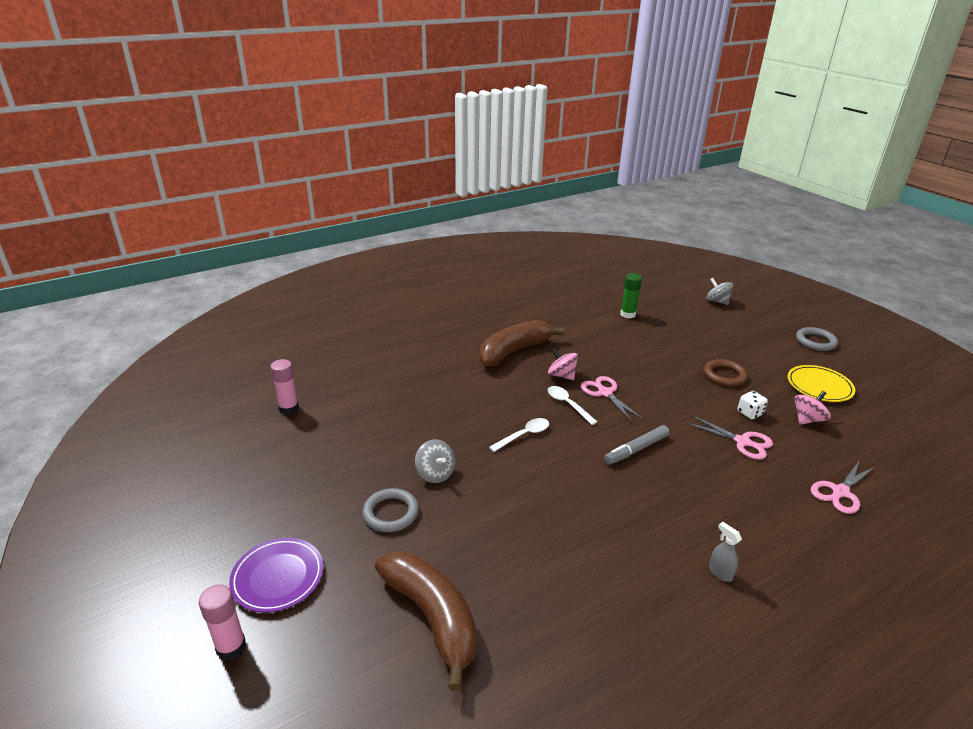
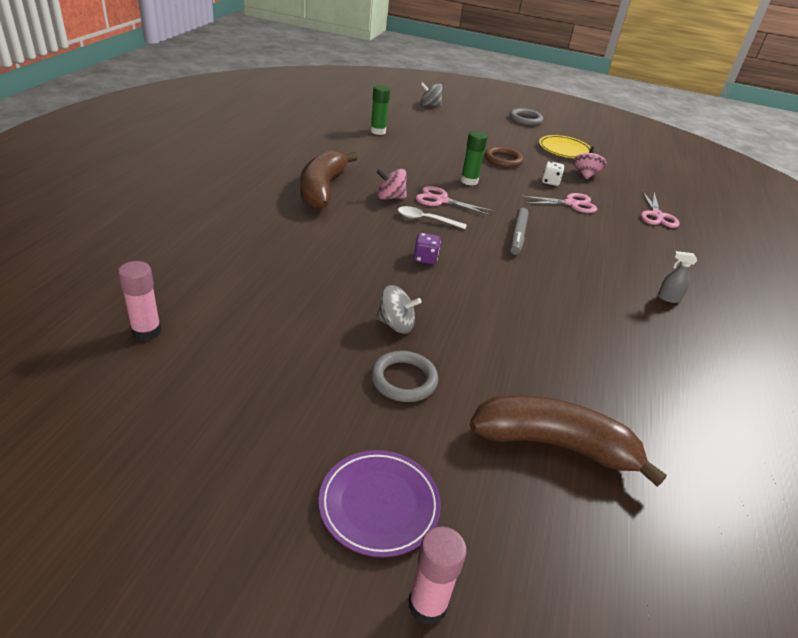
camera: 45 degrees left, 5 degrees up
(524, 435) = (425, 258): white spoon -> purple dice
(657, 384) = (469, 181): none -> green glue stick

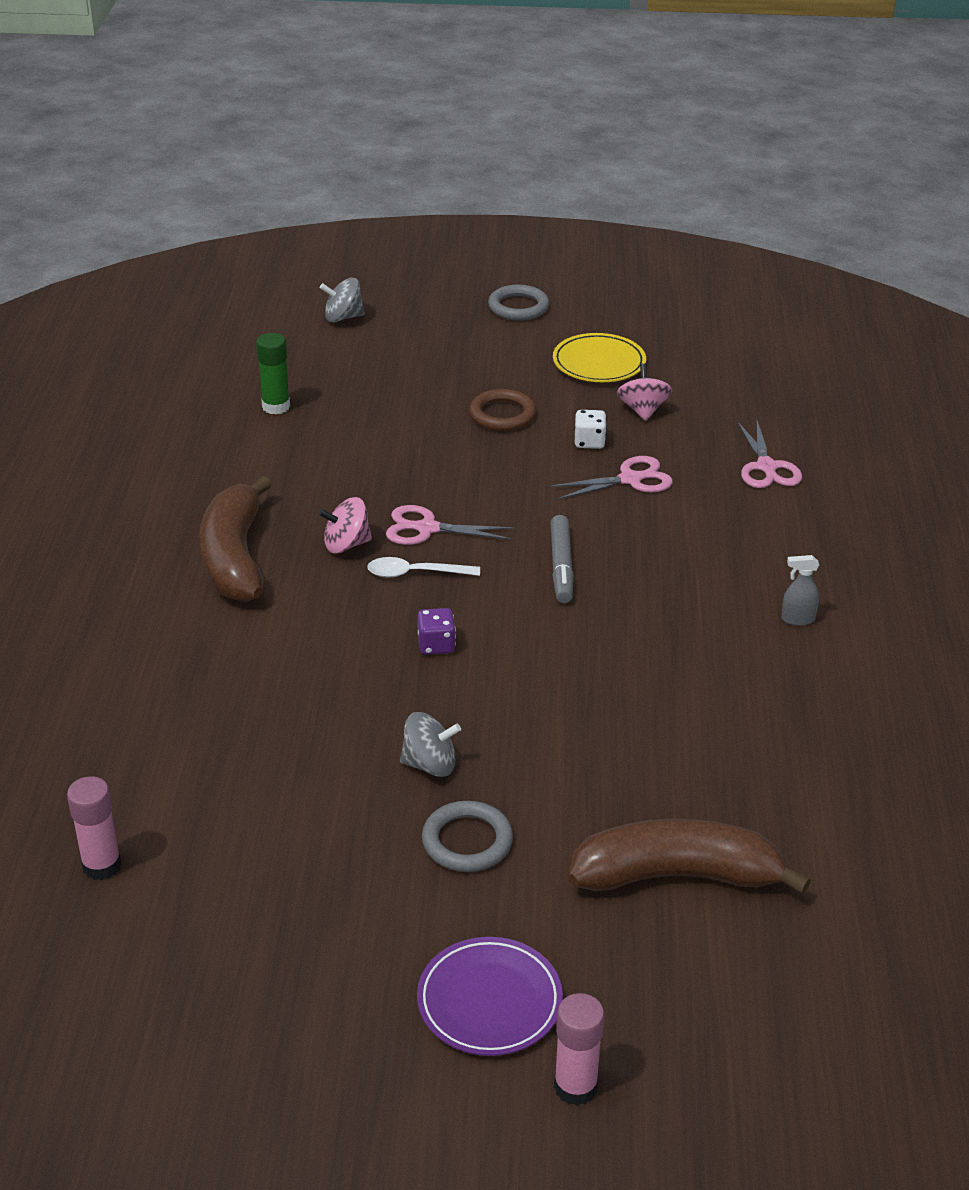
camera: 10 degrees left, 0 degrees up
(469, 181) = (459, 476): green glue stick -> none

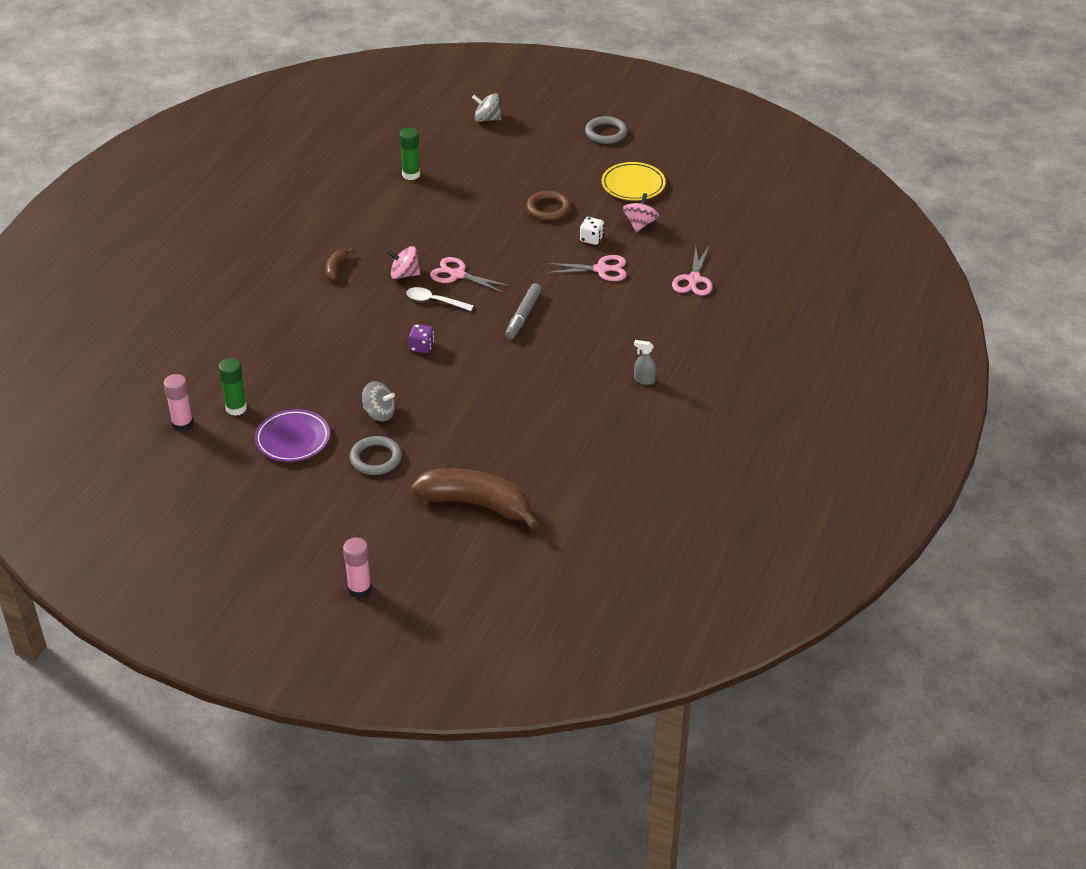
camera: 20 degrees right, 5 degrees up
(183, 814) = (236, 408): none -> green glue stick
(235, 557) = (336, 268): brown banana -> brown banana, size x0.44
(489, 1001) = (341, 539): purple plate -> purple plate (293, 439)

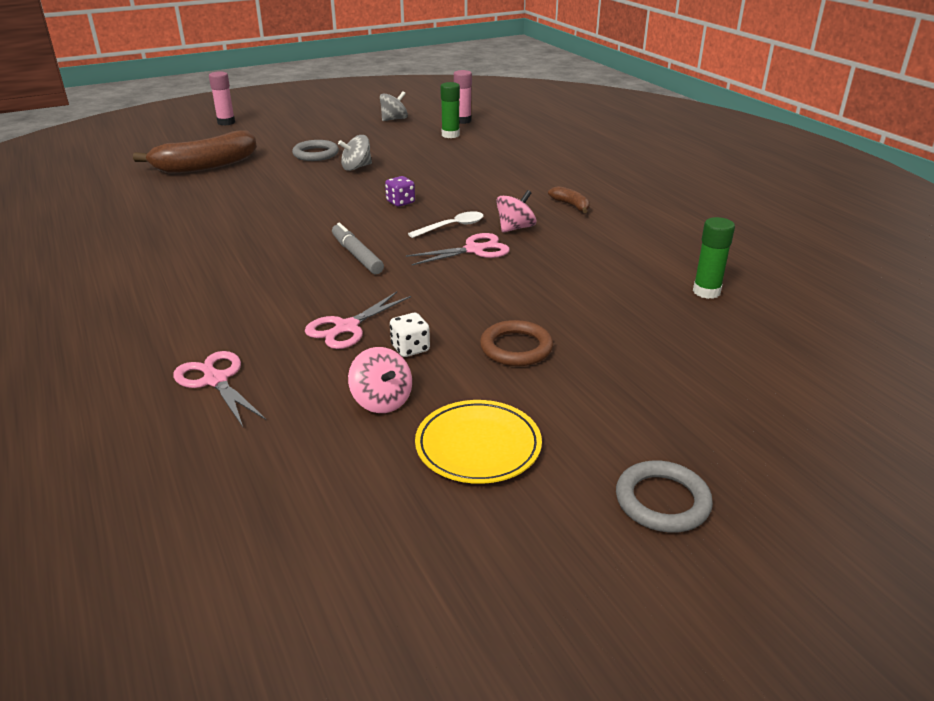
camera: 130 degrees right, 10 degrees down
(293, 439) = (386, 140): purple plate -> none
(487, 119) = (813, 400): grey spinning top -> grey spinning top (394, 119)
(644, 380) = (159, 272): grey spray bottle -> none

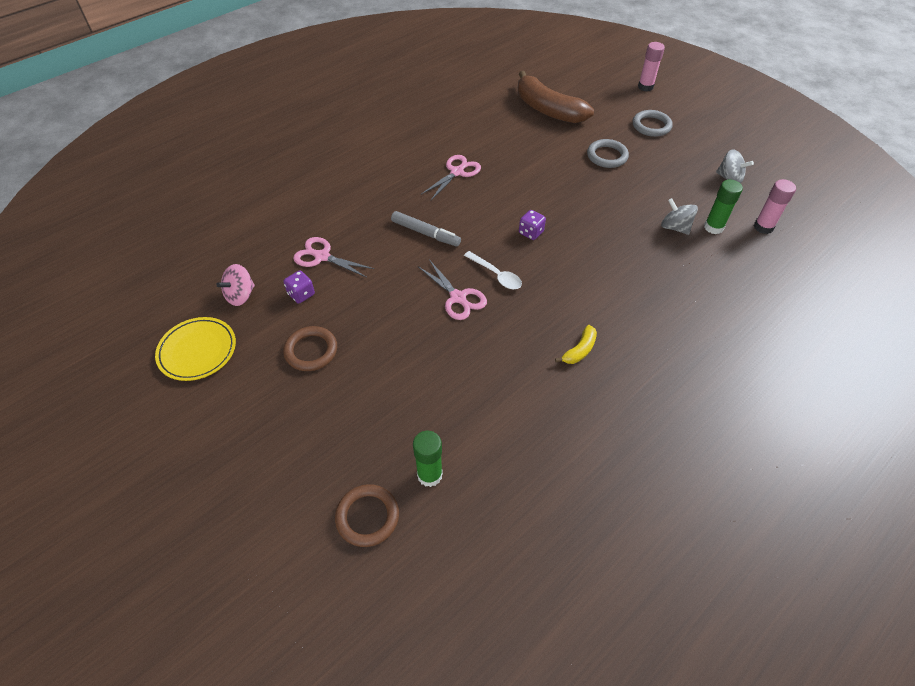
camera: 75 degrees right, 20 degrees up
(215, 380) = (255, 219): pink scissors -> pink scissors (457, 172)
(356, 167) = (591, 187): grey spinning top -> grey spinning top (675, 227)
(357, 255) = (425, 233): grey marker -> grey marker turned 75 degrees clockwise
(410, 348) = (301, 294): white dice -> purple dice
(515, 228) = (510, 317): pink spinning top -> none
(571, 205) = (579, 350): brown banana -> yellow banana
(662, 501) = (145, 453): grey ring -> grey ring (651, 126)
(757, 330) = (367, 517): none -> brown ring

